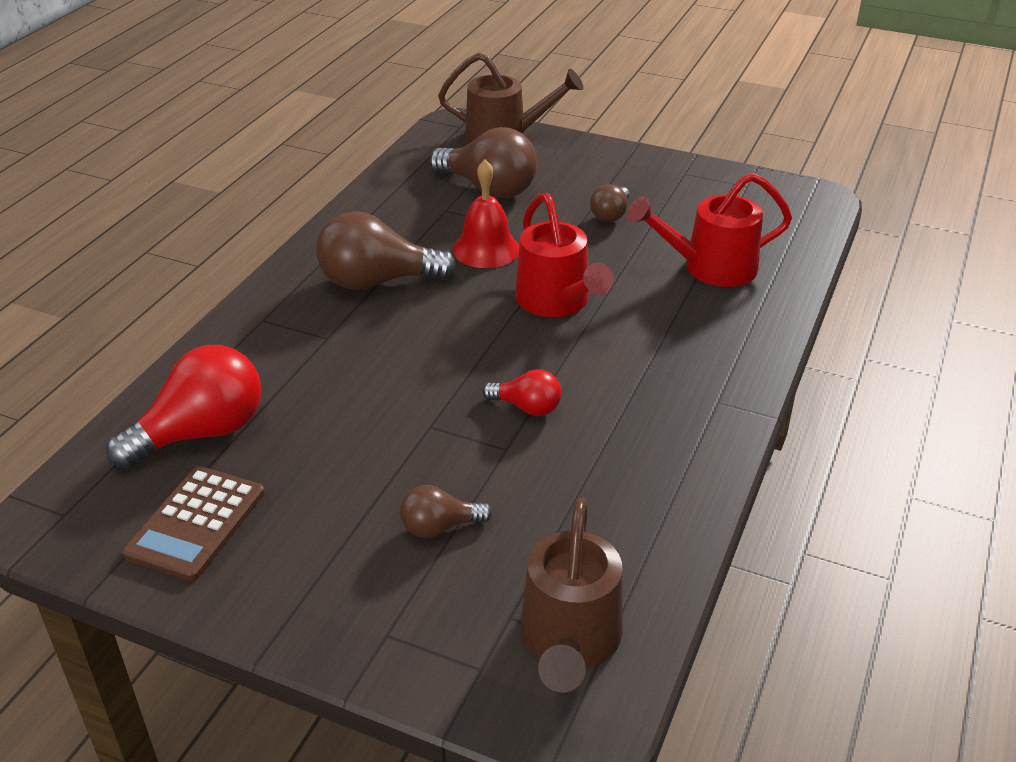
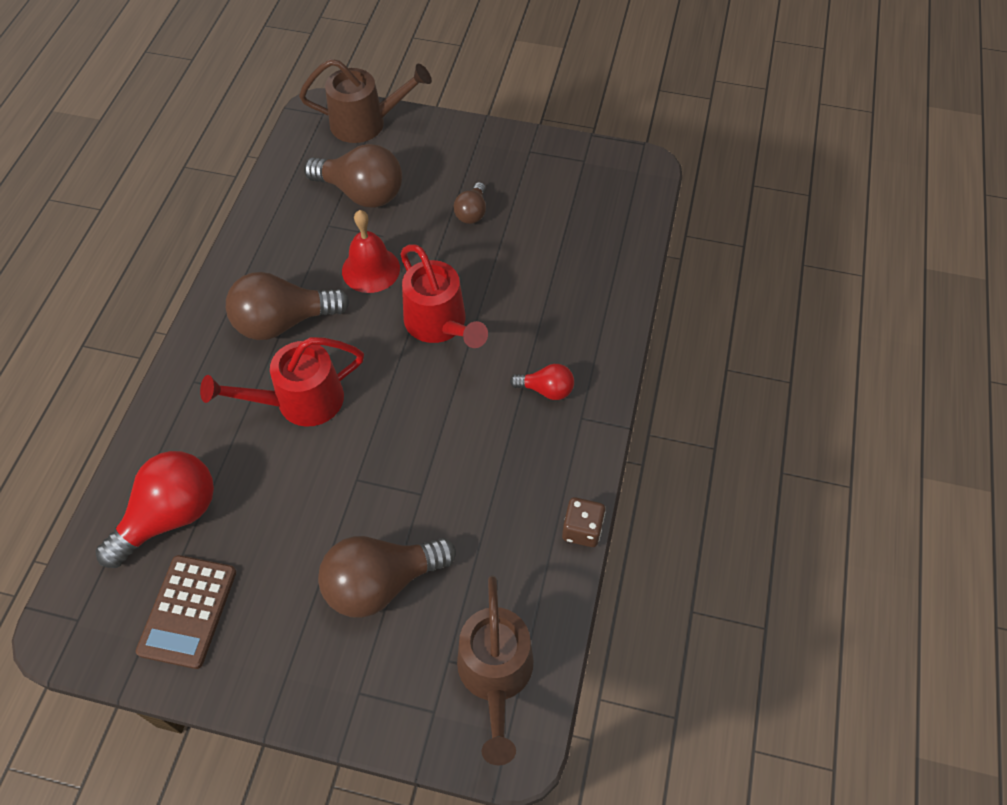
camera: 10 degrees left, 20 degrees up
(439, 527) = (381, 583): brown light bulb -> brown light bulb, size x1.91
(527, 407) = (431, 447): red light bulb -> red light bulb (546, 390)
(705, 508) = (582, 529): none -> brown dice
(709, 268) = (561, 266): red watering can -> red watering can (299, 402)

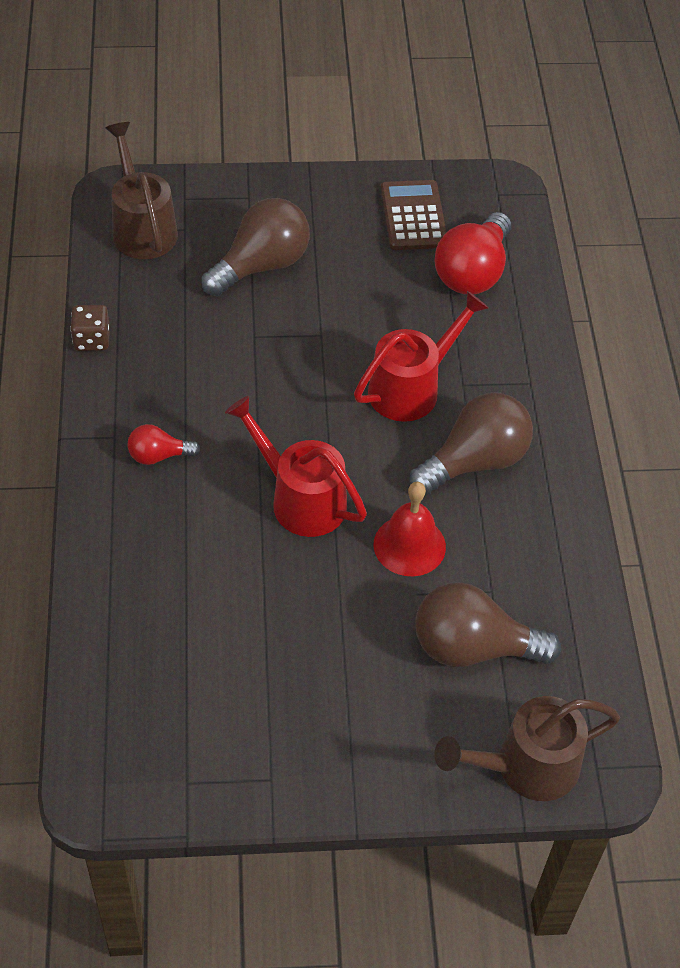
camera: 160 degrees right, 5 degrees down
(472, 212) = (317, 655): brown light bulb -> none

